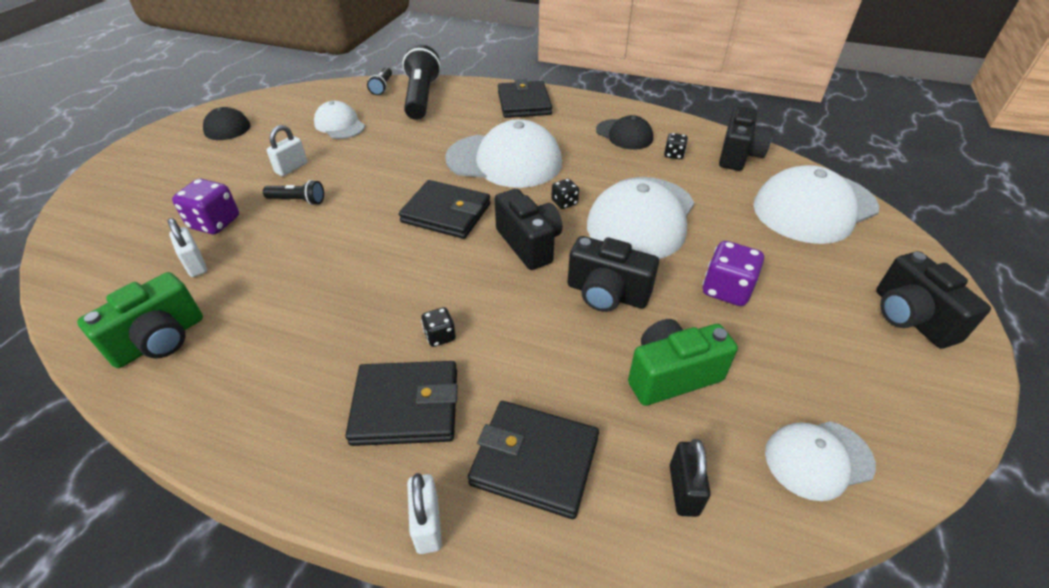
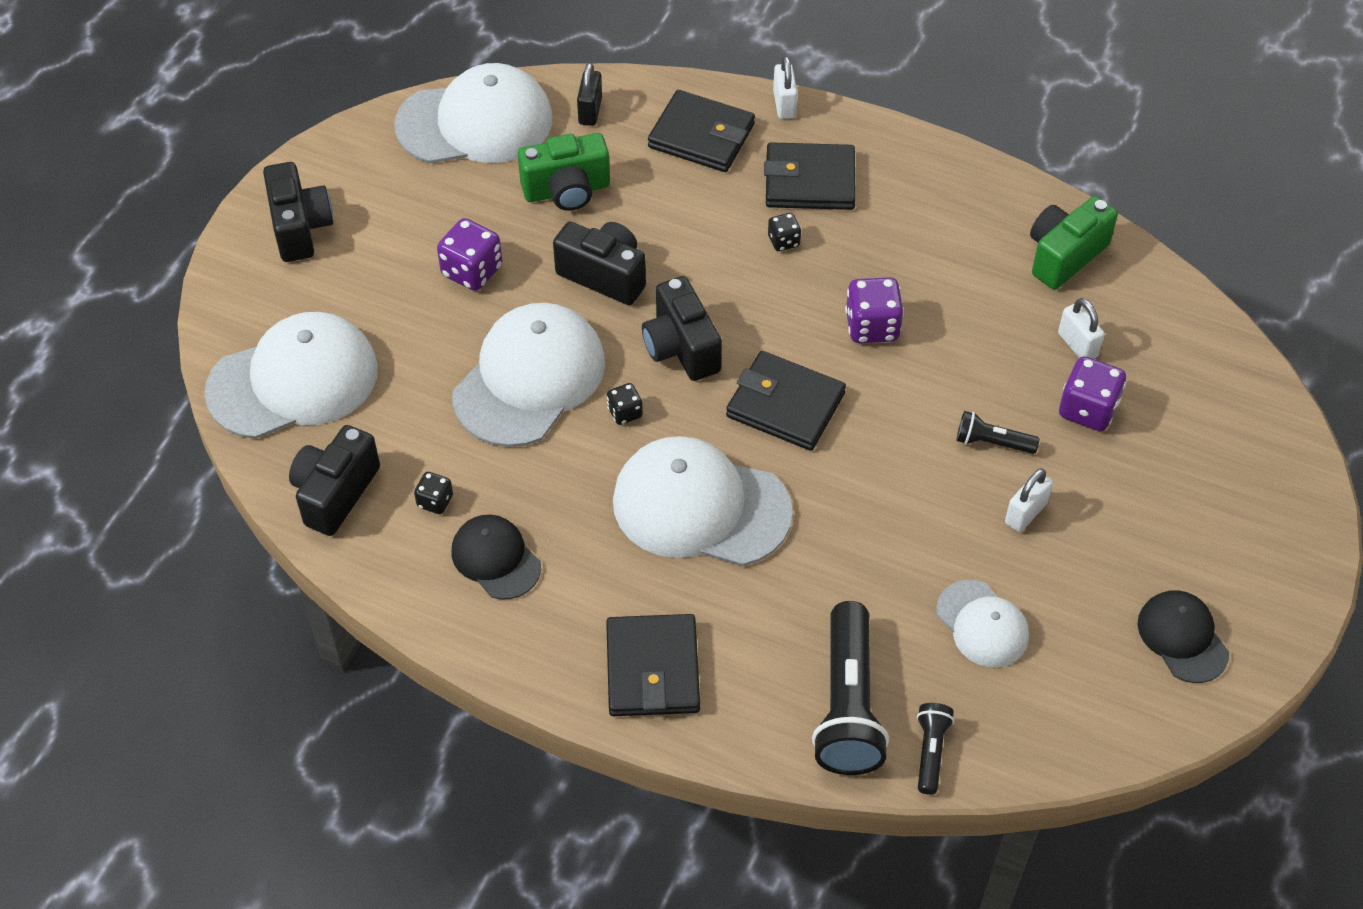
camera: 175 degrees left, 10 degrees up
(368, 268) = (872, 326): none -> purple dice
(818, 459) = (475, 122): white cap -> white cap, size x1.83

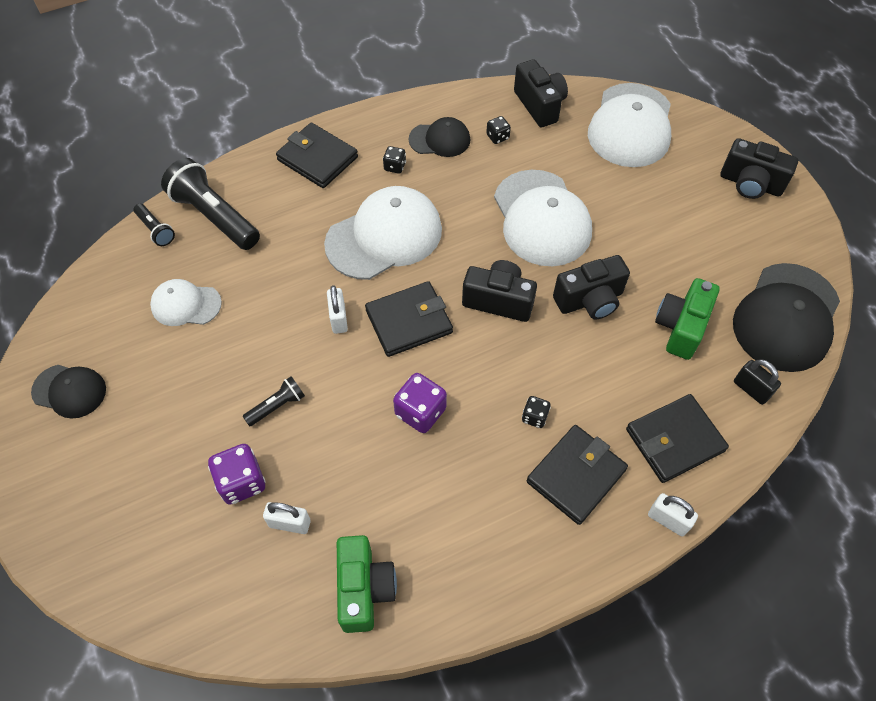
camera: 130 degrees right, 5 degrees up
(472, 271) = (648, 240): purple dice -> none
(475, 122) = (786, 317): white cap -> black cap
(625, 412) = (477, 244): black dice -> black dice (395, 166)
(1025, 513) = (218, 382): white padlock -> white padlock (338, 319)

